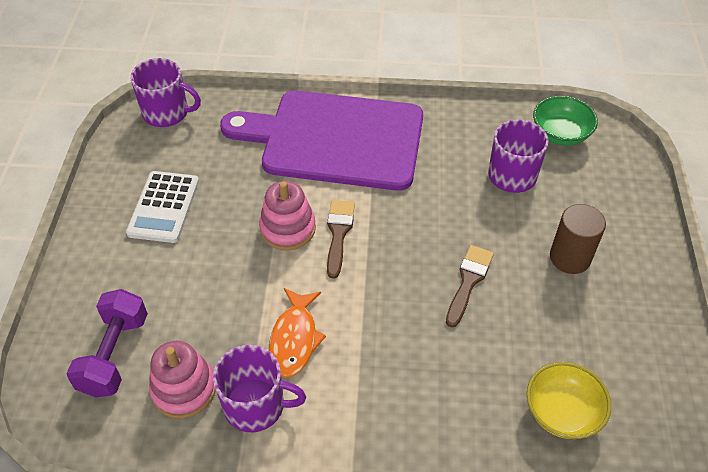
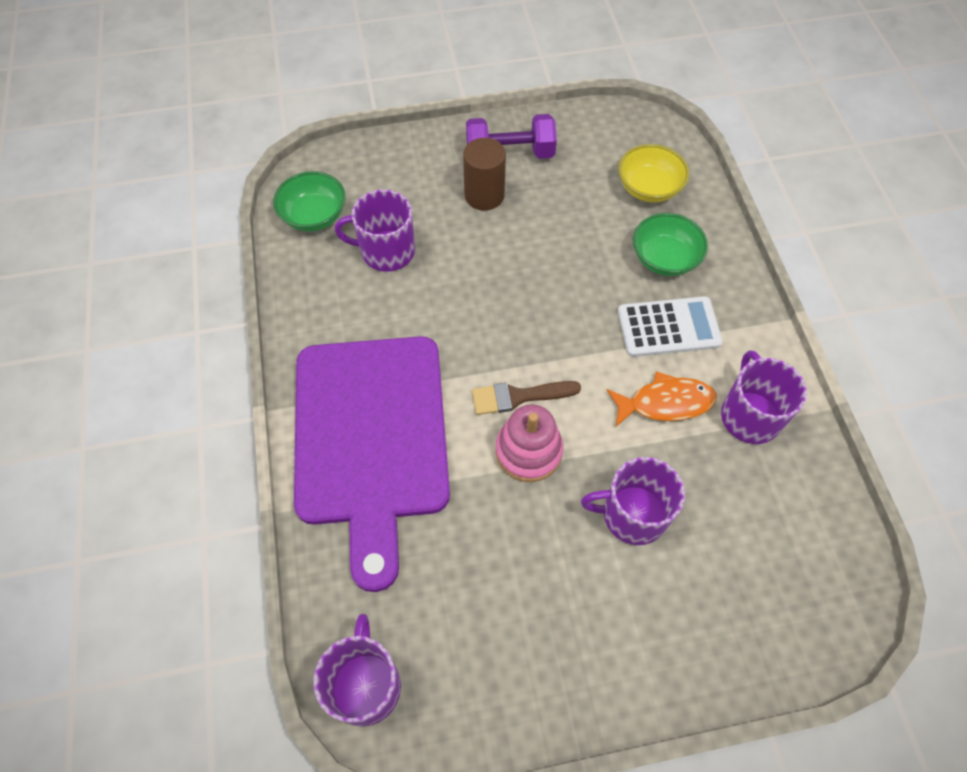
camera: 105 degrees left, 10 degrees up
(115, 354) = (760, 577): purple dumbbell -> purple dumbbell (510, 154)
(163, 207) = (541, 612): white calculator -> white calculator (668, 327)
(184, 389) = (764, 488): pink stacking toy -> none
(206, 282) = (632, 514): none -> purple mug
(459, 394) = (664, 259): none -> green bowl
(468, 281) = (541, 269): brown brush -> none

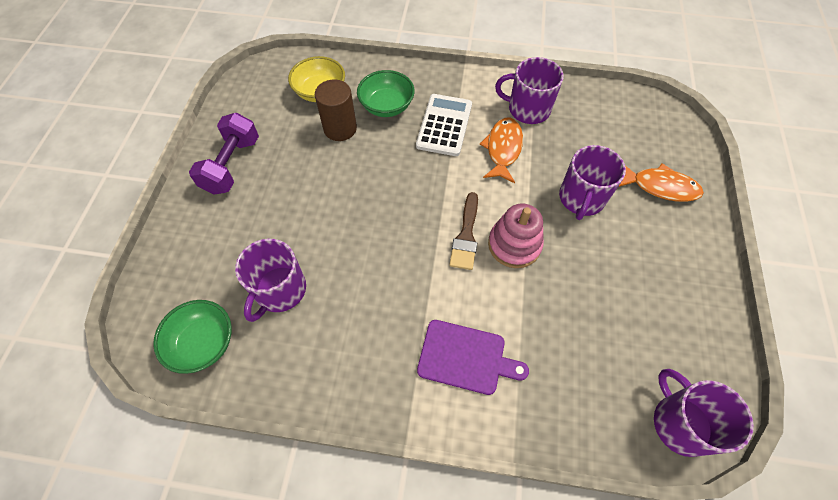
camera: 70 degrees left, 0 degrees up
(365, 685) = (680, 423): purple mug -> purple mug turned 45 degrees clockwise
(371, 438) = (466, 357): purple cutting board -> purple cutting board, size x0.46
(484, 195) = (263, 197): brown cylinder -> brown cylinder (340, 128)
(703, 617) = (660, 186): none -> orange fish

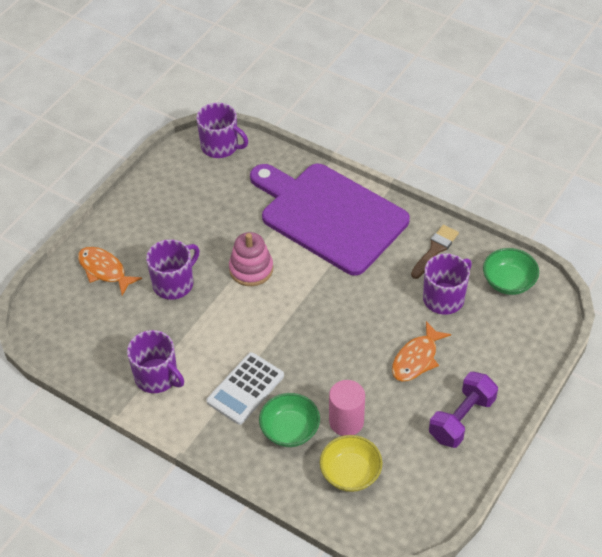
camera: 155 degrees left, 10 degrees down
(340, 128) = (346, 421): brown cylinder -> pink cylinder
(466, 236) = (284, 288): brown brush -> brown brush (435, 250)
(466, 357) = (329, 216): purple cutting board -> purple cutting board, size x2.20
(503, 149) = (207, 346): orange fish -> orange fish (417, 359)
(680, 423) = (220, 146): purple mug -> purple mug turned 60 degrees counterclockwise

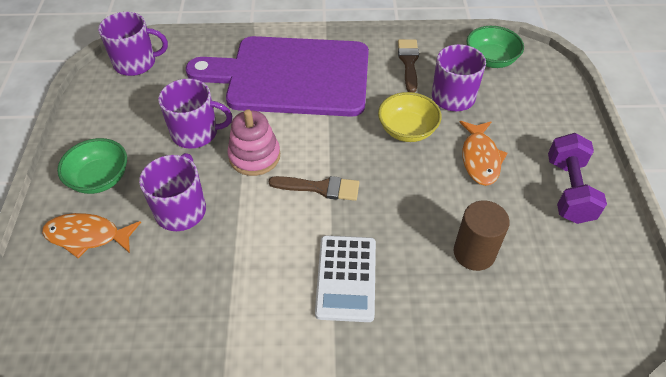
camera: 35 degrees left, 0 degrees up
(157, 377) = (237, 321): purple mug -> purple mug (196, 133)
(278, 317) = (320, 188): none -> brown brush
(290, 430) = (428, 295): green bowl -> green bowl (100, 179)
(346, 421) = (474, 253): pink cylinder -> brown cylinder
(350, 473) = (526, 304): yellow bowl -> yellow bowl (407, 130)

